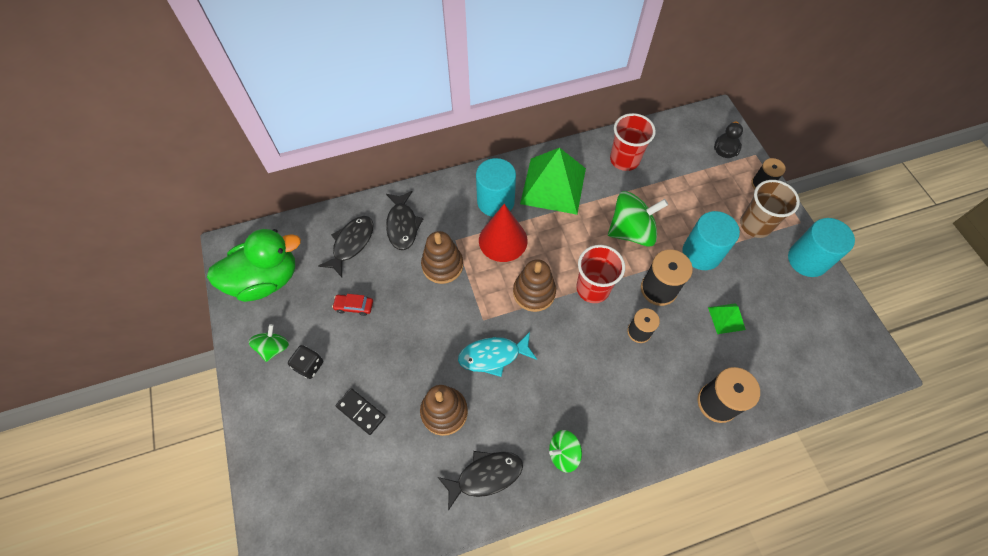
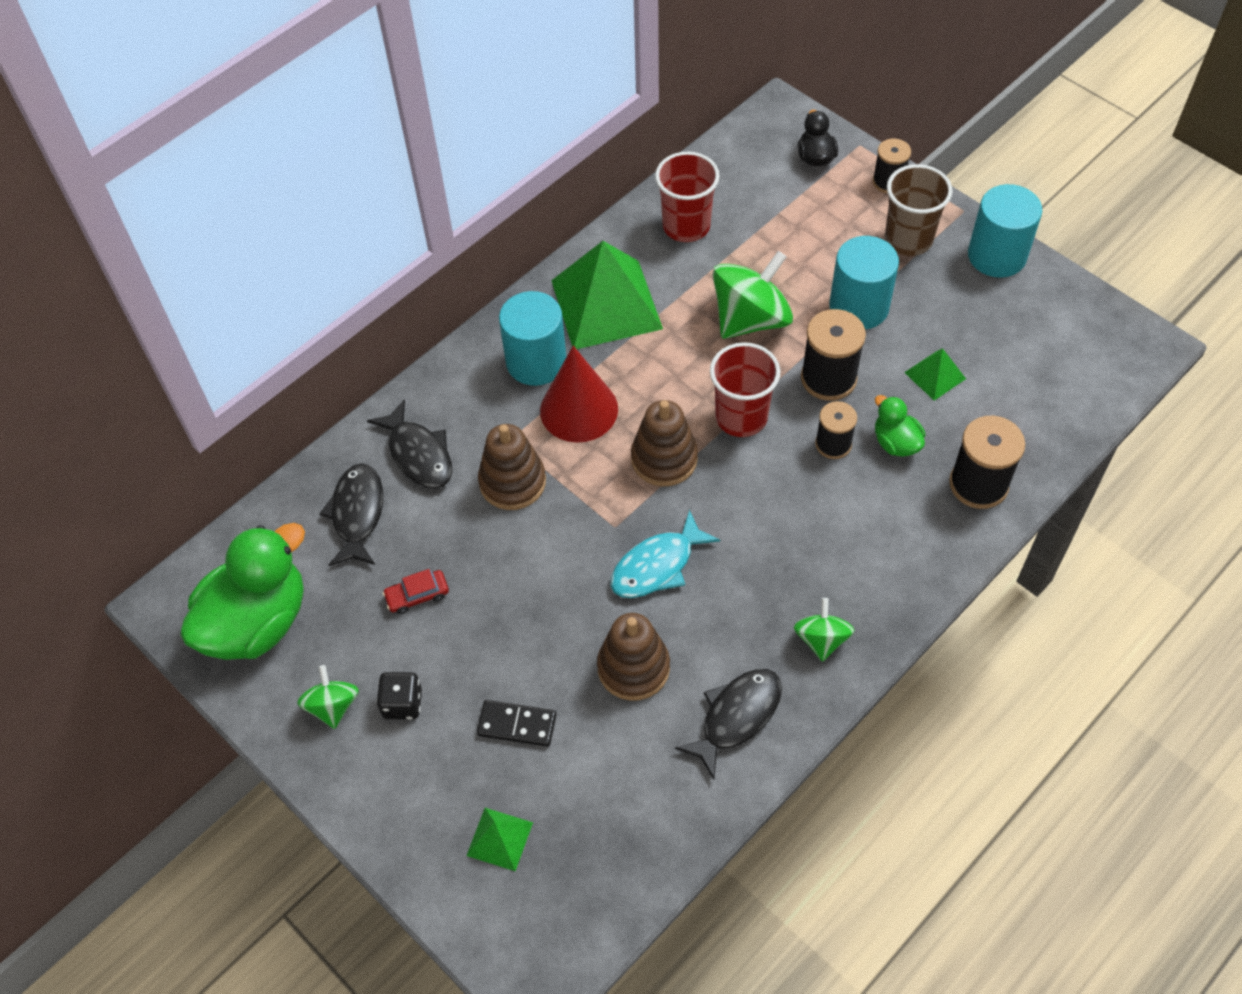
camera: 25 degrees left, 5 degrees down
(311, 476) = (499, 838): none -> green pyramid
(563, 453) = (821, 639): green spinning top -> green spinning top turned 135 degrees clockwise
(678, 349) = (895, 443): none -> green duck

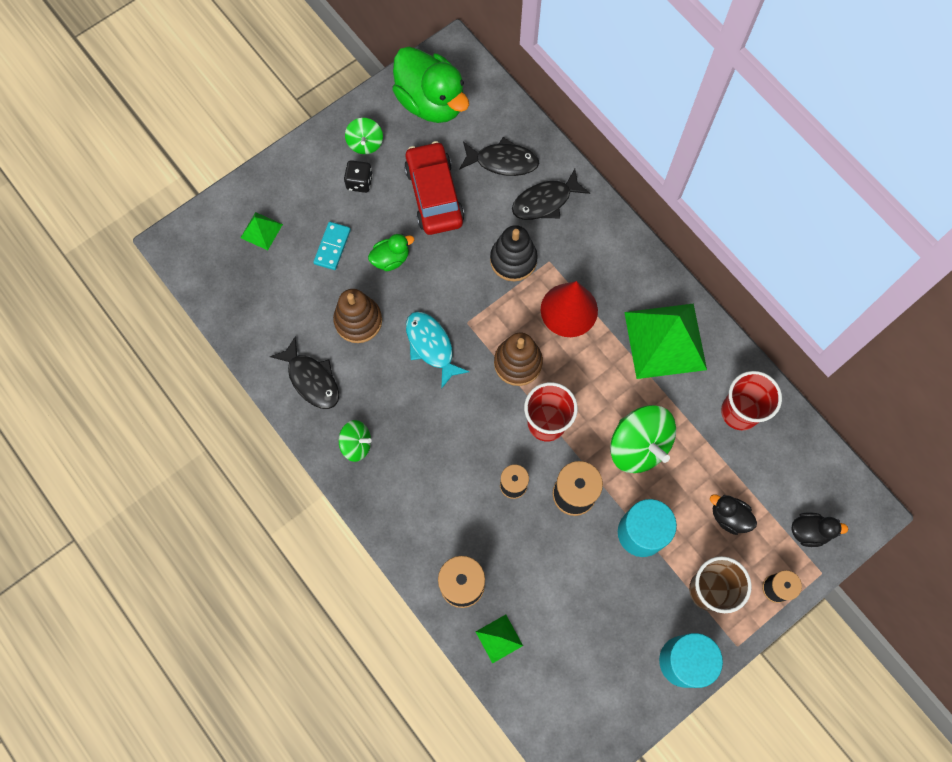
camera: 95 degrees right, 15 degrees up
(333, 706) = (365, 143): green spinning top -> green spinning top turned 90 degrees clockwise
(417, 595) = (434, 195): red car -> red car, size x2.28
(512, 482) = (513, 260): brown stacking toy -> black stacking toy
(517, 725) = (332, 247): black domino -> turquoise domino
(536, 362) = (616, 285): turquoise cylinder -> none
(817, 227) = (729, 517): none -> black duck
(895, 443) = (508, 532): green duck -> green duck (391, 259)
(935, 375) = (566, 577): green pyramid -> green pyramid (499, 638)

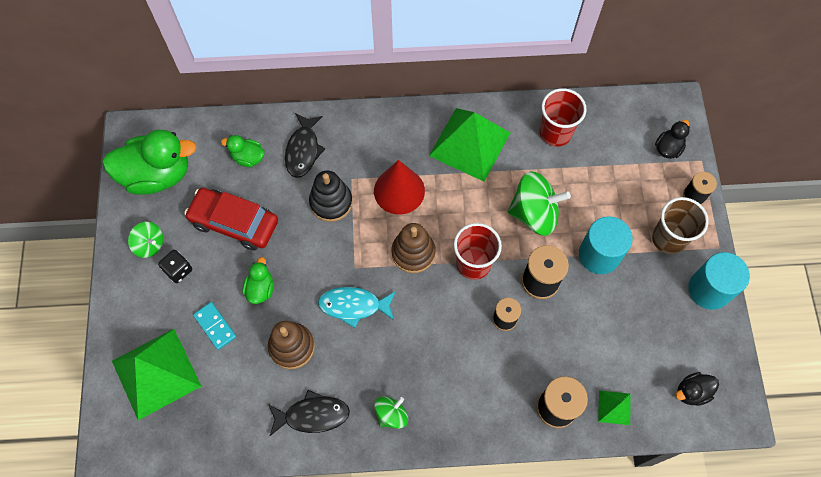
camera: 55 degrees left, 5 degrees down
(261, 231) = (156, 373): green pyramid -> green pyramid, size x2.19
(502, 161) = (248, 158): black fish -> green duck
(729, 517) = (625, 190): black duck -> black duck (692, 392)

